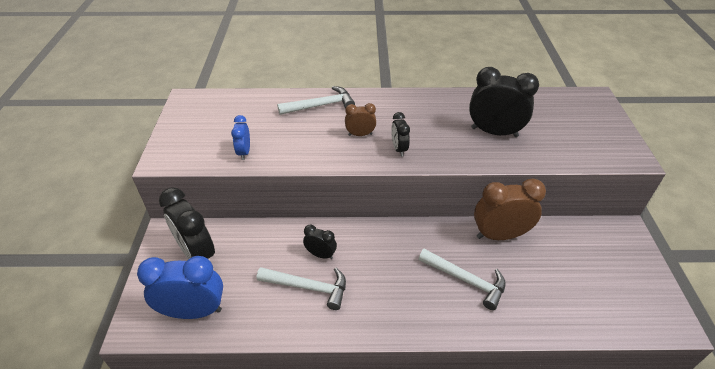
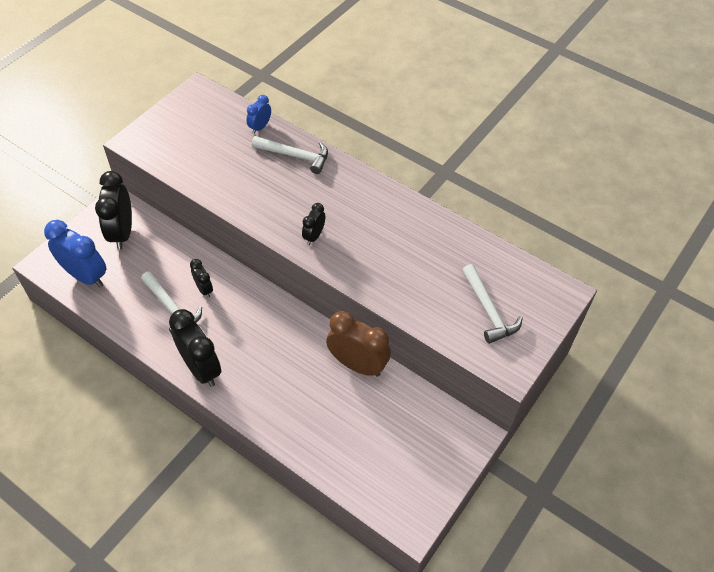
camera: 35 degrees right, 10 degrees up
(244, 152) = (194, 168): blue clock -> blue clock (260, 127)
(360, 134) = (297, 204): brown clock -> none
(466, 280) = (288, 380): white hammer -> white hammer (488, 310)
(494, 132) = (414, 269): black clock -> black clock (201, 368)

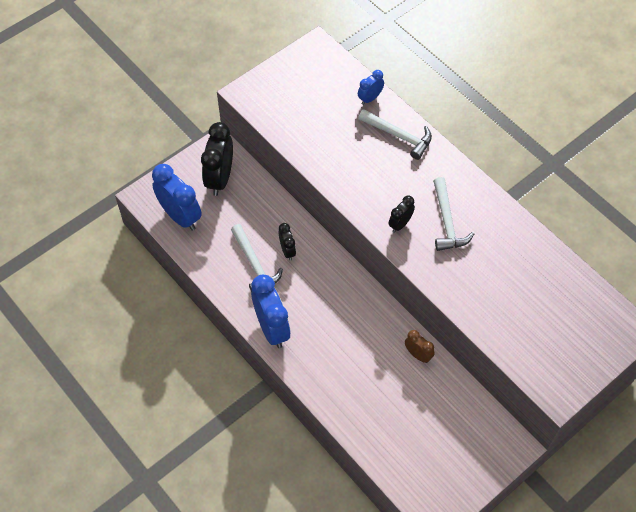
camera: 15 degrees right, 5 degrees up
(201, 368) = (272, 328): black clock -> blue clock
(357, 365) = (418, 355): brown clock -> brown clock, size x0.52
(488, 310) = (552, 332): white hammer -> white hammer (447, 221)

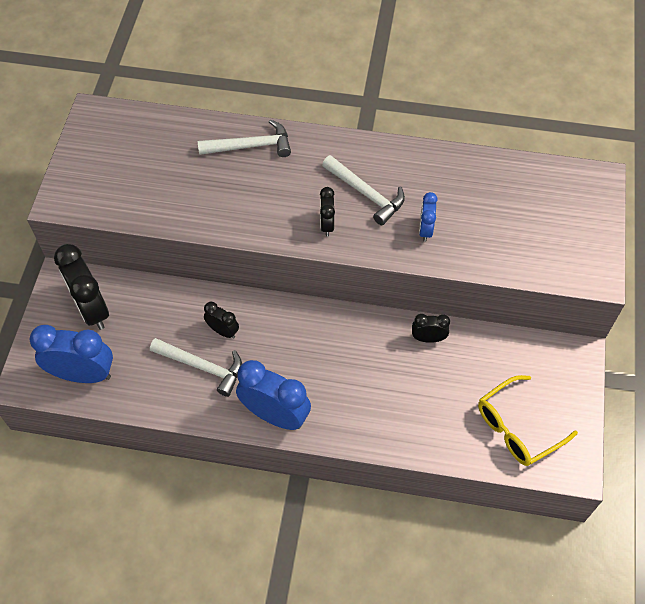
camera: 40 degrees left, 0 degrees up
(370, 98) = (191, 129): blue clock -> blue clock (425, 230)
(418, 355) = (428, 338): brown clock -> black clock
(422, 459) = (517, 428): none -> yellow glasses

